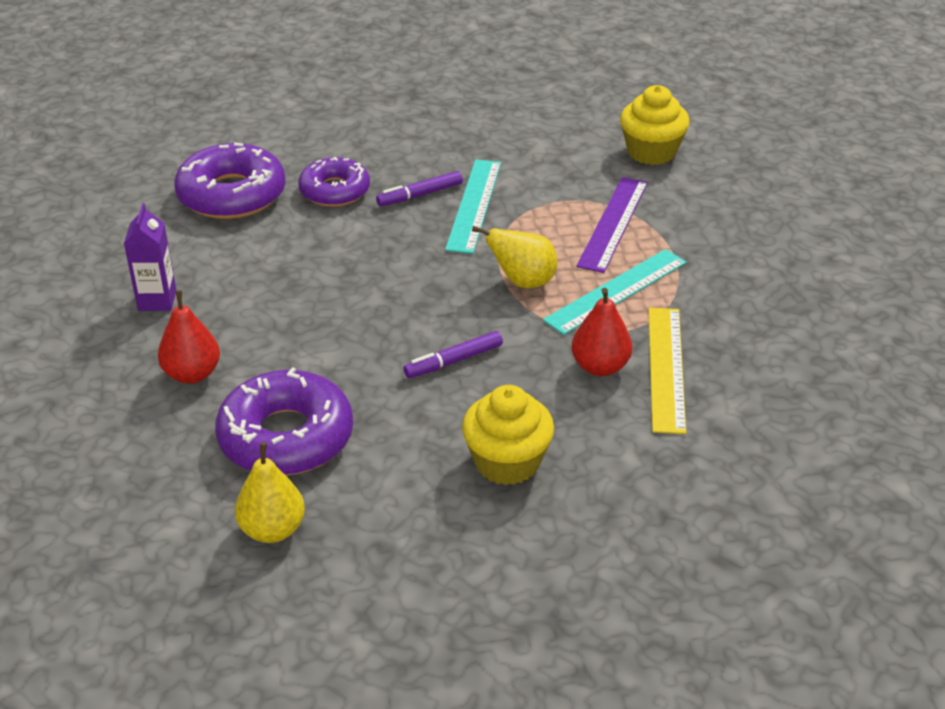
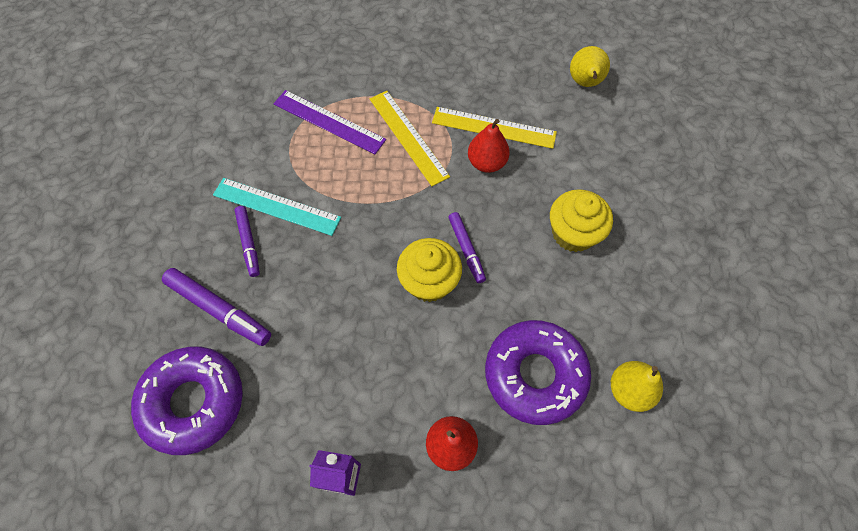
camera: 80 degrees left, 25 degrees up
(335, 191) = (219, 310): purple donut -> purple marker
(523, 282) = (384, 190): yellow pear -> yellow pear (585, 83)
(616, 291) = (408, 137): turquoise ruler -> yellow ruler
(651, 152) = (245, 79): yellow cupcake -> yellow cupcake (429, 281)

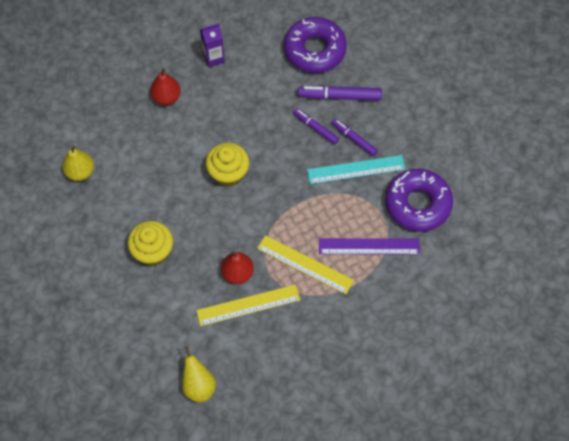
camera: 150 degrees right, 0 degrees up
(466, 249) = (217, 204): purple marker -> purple marker (315, 128)
(535, 374) = (138, 153): purple donut -> purple donut (417, 204)

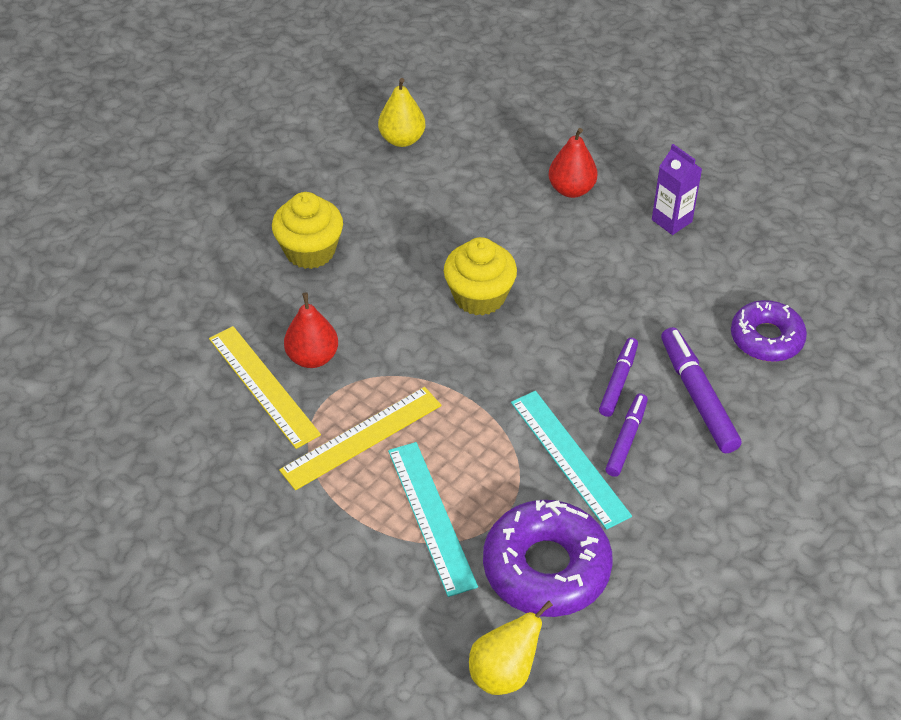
camera: 70 degrees right, 15 degrees down
(198, 386) = (112, 366): yellow pear -> yellow pear (504, 672)
(305, 264) = (361, 437): yellow ruler -> yellow ruler turned 45 degrees clockwise
(314, 50) = (766, 338): purple donut -> purple donut, size x0.66
(369, 246) = (431, 517): purple ruler -> turquoise ruler

